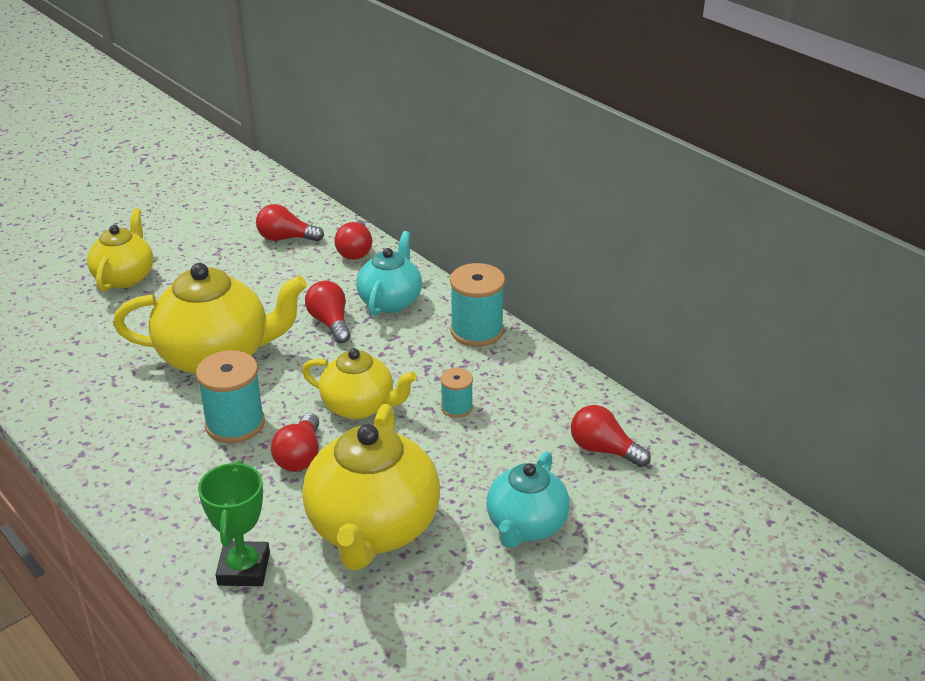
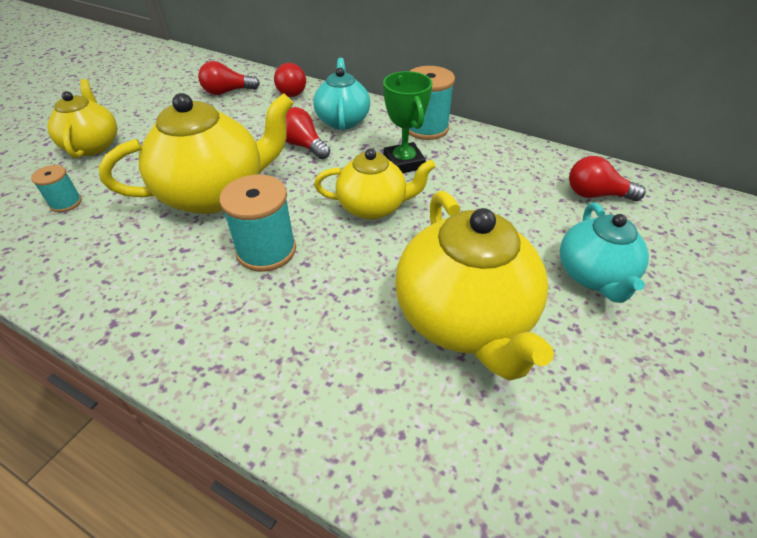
camera: 20 degrees left, 10 degrees up
(243, 569) = (363, 406): green trophy -> green trophy (403, 163)
(300, 456) = (348, 265): red light bulb -> none
(456, 407) = (455, 189): turquoise spool -> turquoise spool (66, 203)

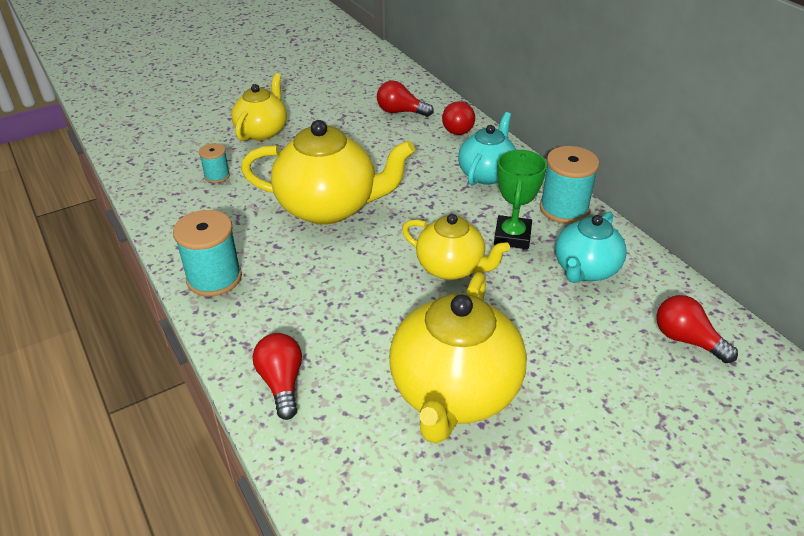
camera: 30 degrees right, 5 degrees down
(266, 250) = (336, 271): turquoise spool -> turquoise spool (214, 278)
(303, 145) = (431, 188): red light bulb -> red light bulb (282, 383)
(594, 276) = (607, 411): turquoise teapot -> turquoise teapot (585, 270)

